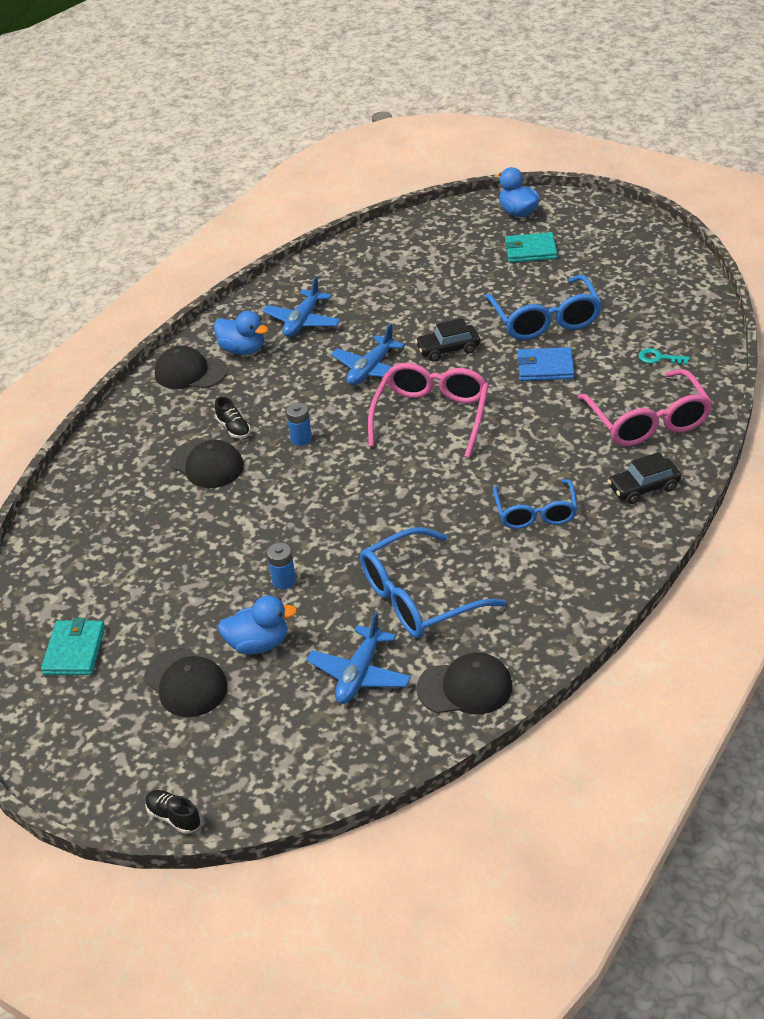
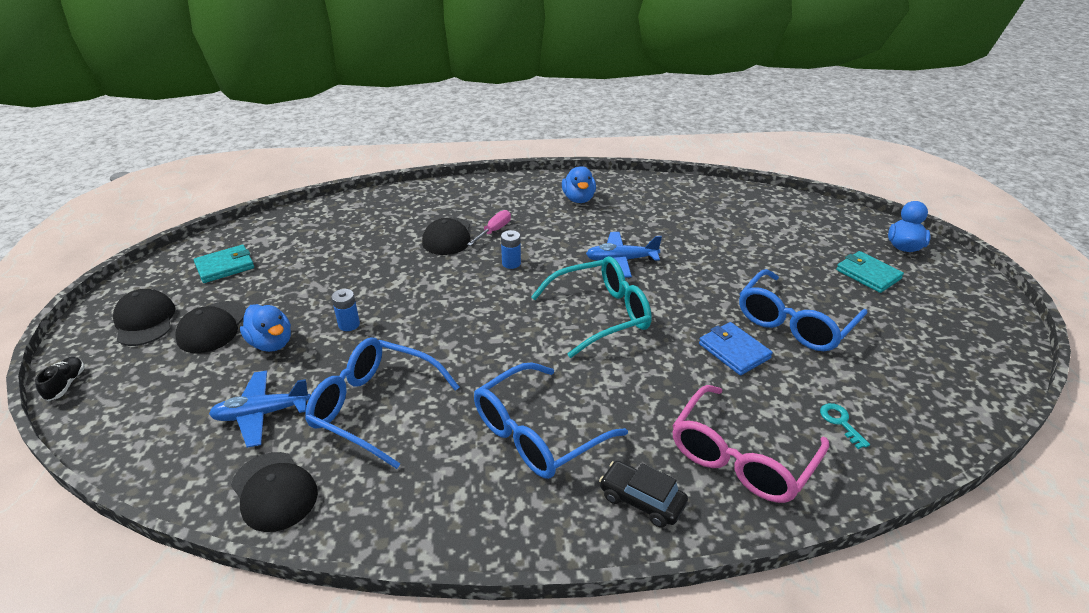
camera: 50 degrees right, 5 degrees down
(190, 372) = (533, 190): black cap -> black cap (145, 321)
(234, 428) = (494, 231): black shoe -> pink screwdriver
(303, 321) = (637, 208): blue plane -> none
(431, 415) = (601, 314): pink glasses -> turquoise glasses
(448, 349) = (689, 287): black car -> none
(535, 513) = (536, 434): blue glasses -> blue glasses, size x1.52

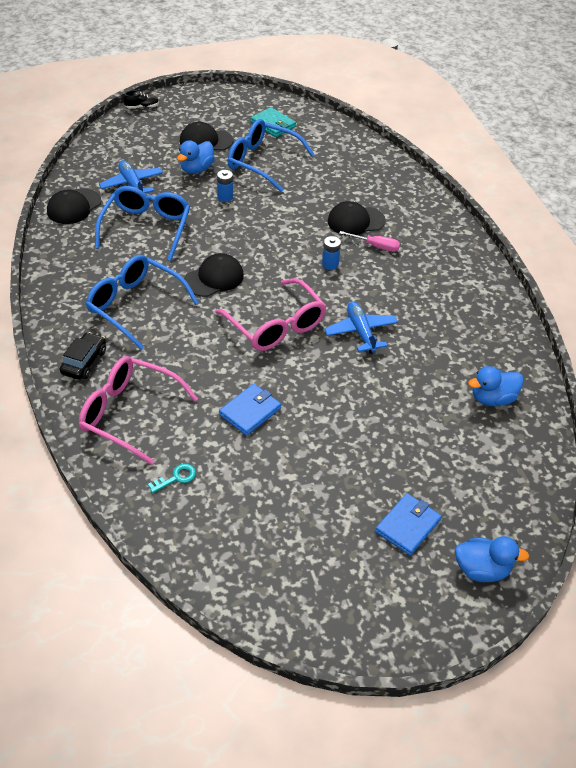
camera: 75 degrees right, 10 degrees up
(145, 321) = (204, 113): black cap -> black cap (214, 278)
(578, 199) = (458, 293): blue duck -> blue duck (492, 398)
(601, 314) = (276, 326): turquoise glasses -> pink glasses
(794, 323) = (302, 456): blue glasses -> blue glasses (262, 162)
(868, 274) = (408, 526): turquoise wallet -> blue wallet

